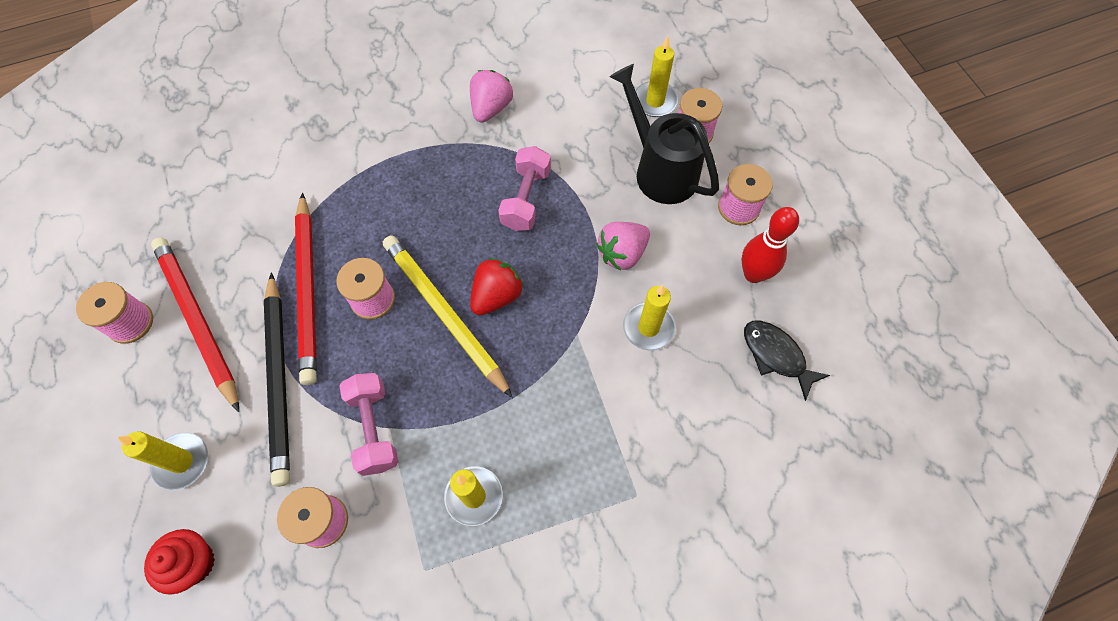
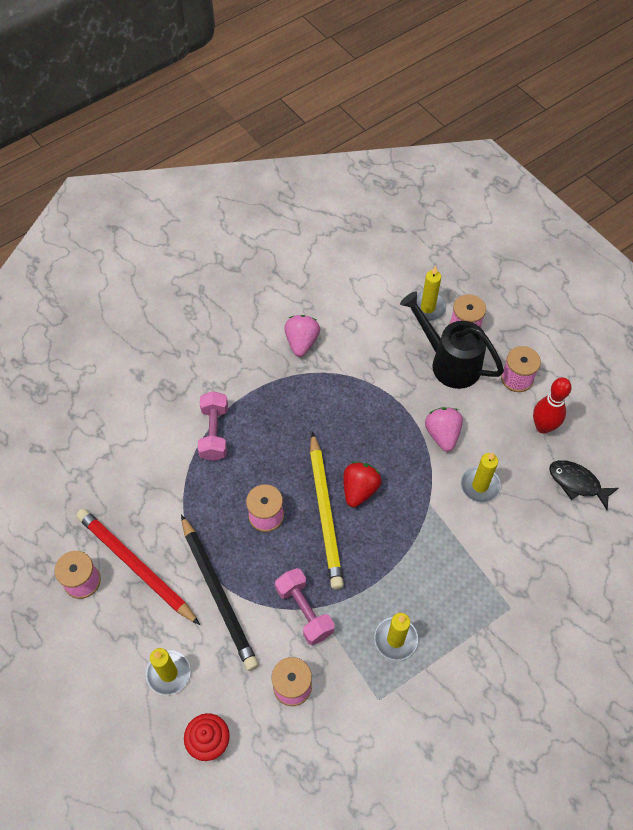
camera: 15 degrees left, 5 degrees down
(308, 290) = (213, 521): red pencil -> none
(444, 314) = (325, 513): yellow pencil -> yellow pencil turned 135 degrees counterclockwise
(526, 199) = (355, 409): pink dumbbell -> pink dumbbell (214, 433)
(622, 253) = (442, 434): pink strawberry -> pink strawberry turned 135 degrees clockwise

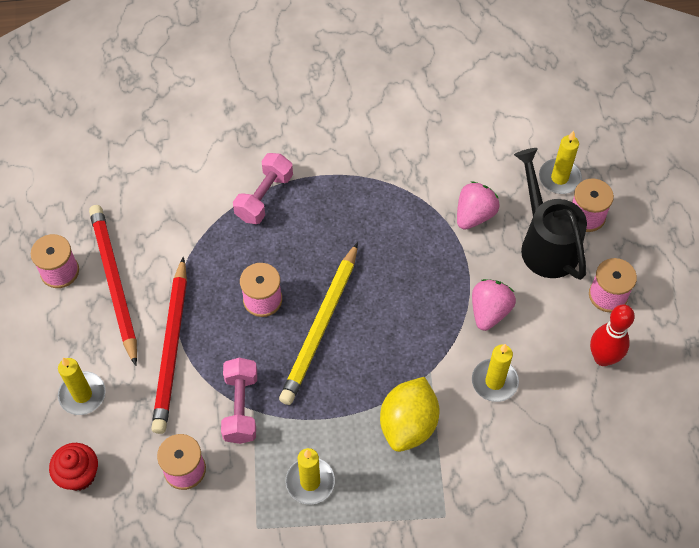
camera: 30 degrees right, 0 degrees up
(218, 594) = (172, 348): black pencil -> red pencil
(301, 342) = (405, 151): pink strawberry -> pink strawberry (474, 215)
(359, 490) = (369, 322): red strawberry -> none
(439, 553) = (408, 424): none -> yellow lemon
(577, 483) = (601, 433): black fish -> none

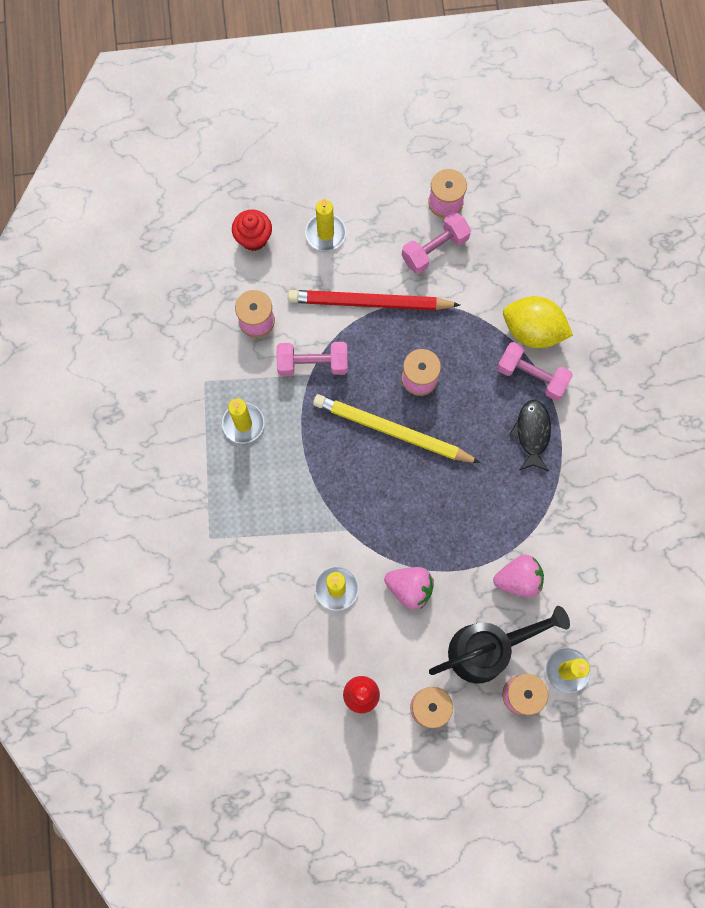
camera: 90 degrees right, 15 degrees up
(114, 283) = (434, 249): red pencil -> pink dumbbell
(325, 199) = (532, 433): none -> black fish
(408, 424) = (295, 508): yellow lemon -> yellow lemon (532, 331)
(474, 215) = (518, 579): pink strawberry -> pink strawberry turned 45 degrees counterclockwise

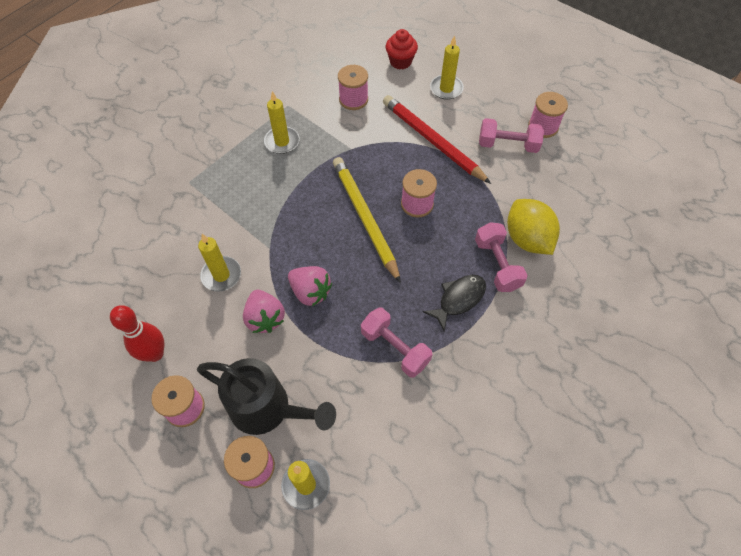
camera: 45 degrees right, 15 degrees down
(312, 364) = (359, 144): pink dumbbell -> pink dumbbell (395, 348)
(518, 579) = (343, 383): pink strawberry -> pink strawberry (310, 292)

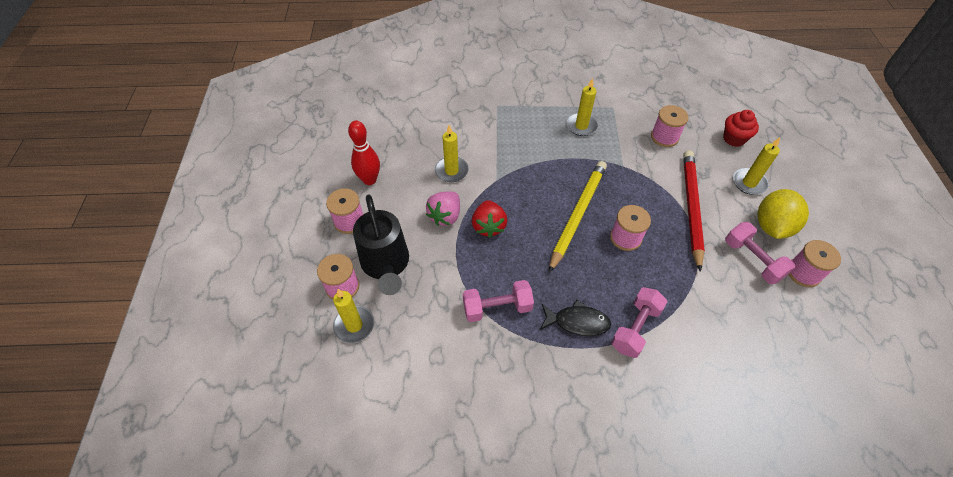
camera: 50 degrees right, 5 degrees down
(310, 292) = (488, 226): pink strawberry -> red strawberry
(395, 348) = (497, 307): pink dumbbell -> pink dumbbell turned 75 degrees clockwise
(527, 239) = (682, 334): yellow lemon -> yellow lemon (772, 226)

